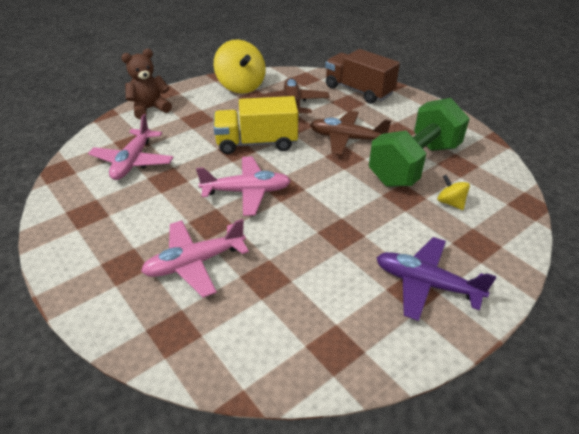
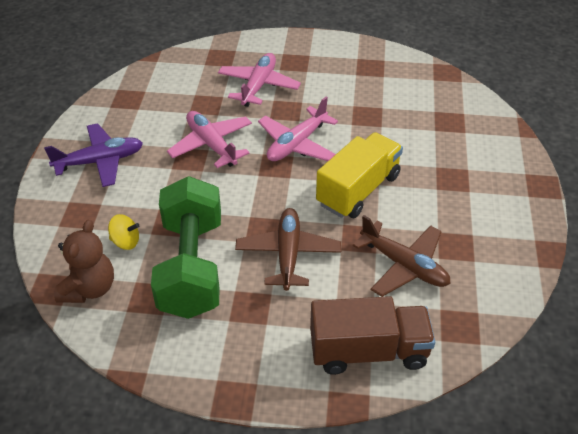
camera: 135 degrees right, 5 degrees up
(133, 161) = (415, 110): pink plane -> pink plane (211, 145)
(150, 109) = (509, 158): brown teddy bear -> brown teddy bear (89, 288)
(241, 86) = (496, 252): yellow spinning top -> none
(346, 139) = (288, 254): brown plane -> brown plane turned 60 degrees counterclockwise

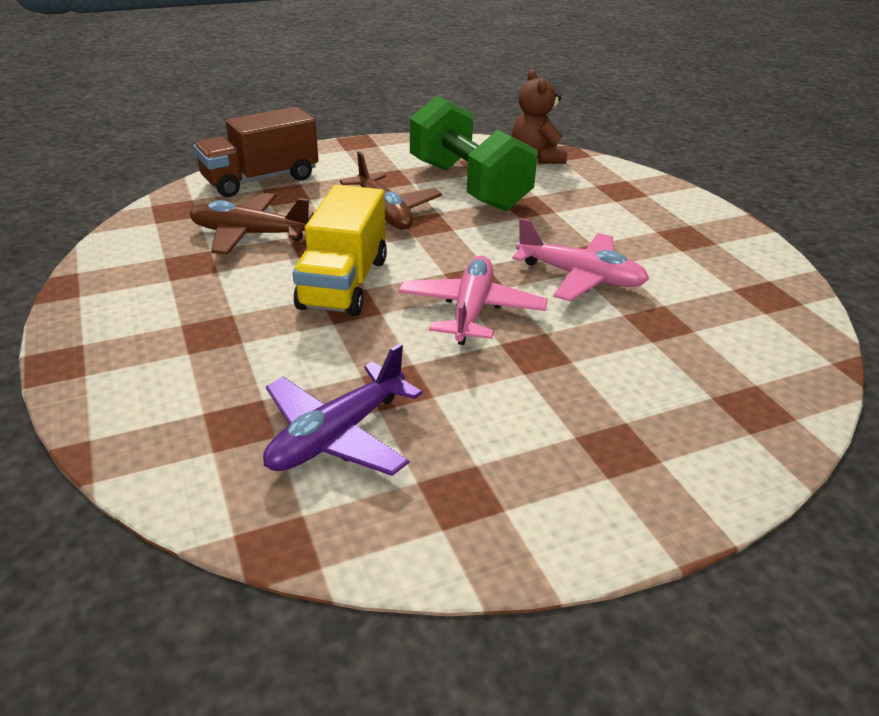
camera: 150 degrees right, 10 degrees down
(100, 161) = (676, 228): purple plane -> purple plane (337, 435)
(125, 242) = (550, 185): yellow spinning top -> none
(258, 86) = (622, 376): pink plane -> none

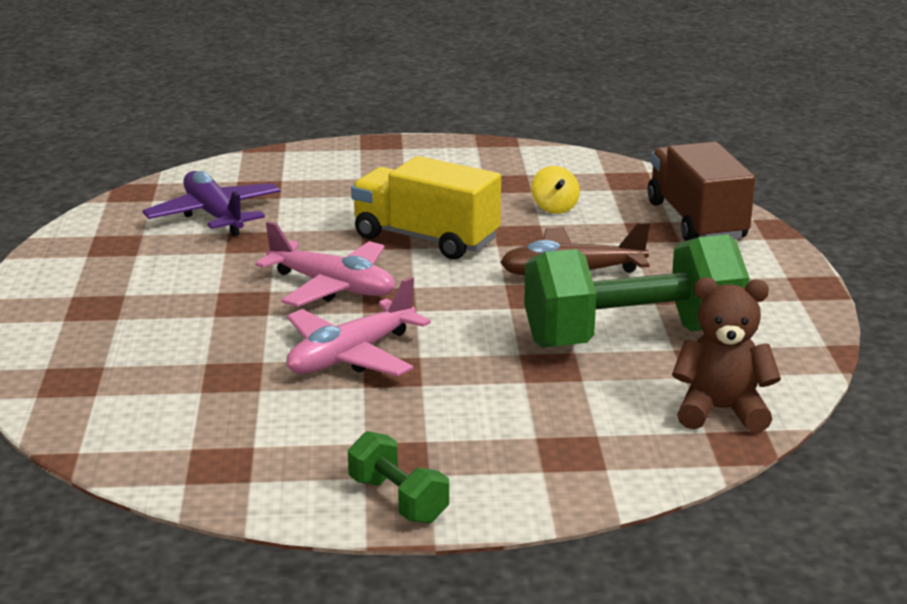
camera: 110 degrees right, 10 degrees down
(250, 234) = (554, 208): brown plane -> yellow spinning top
(725, 229) = (398, 500): none -> green dumbbell

